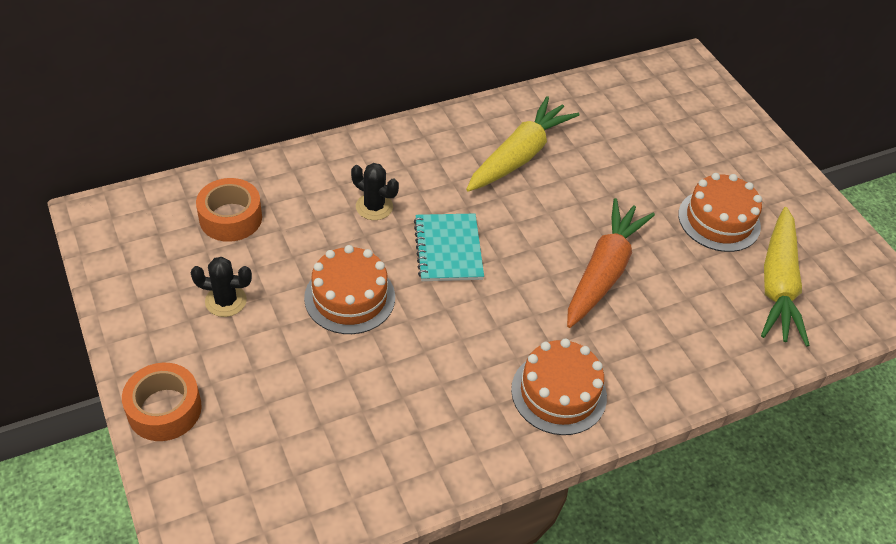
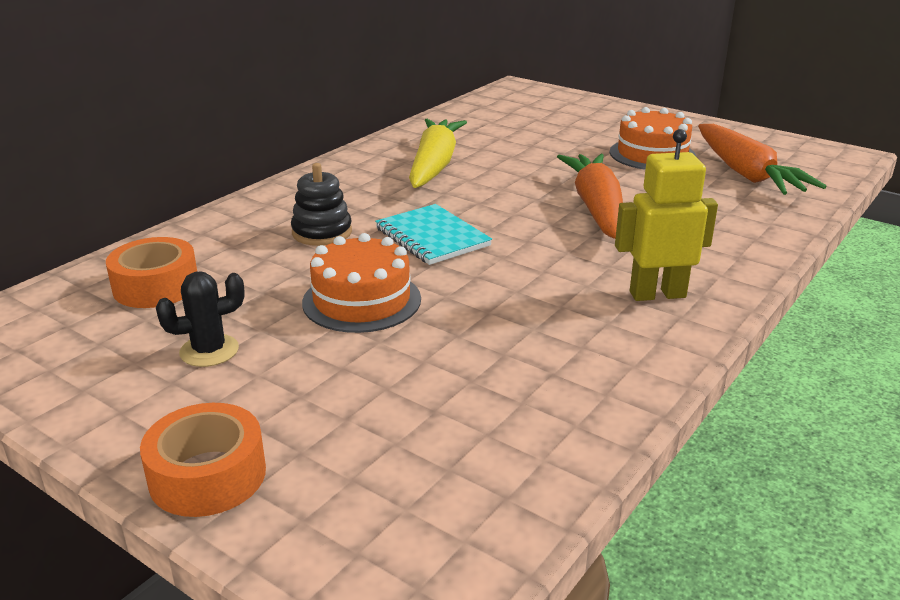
camera: 25 degrees left, 20 degrees down
(374, 207) = (322, 232): black cactus -> black stacking toy
(558, 393) = (657, 294): orange cake -> yellow robot
(778, 285) = (746, 174): yellow carrot -> orange carrot

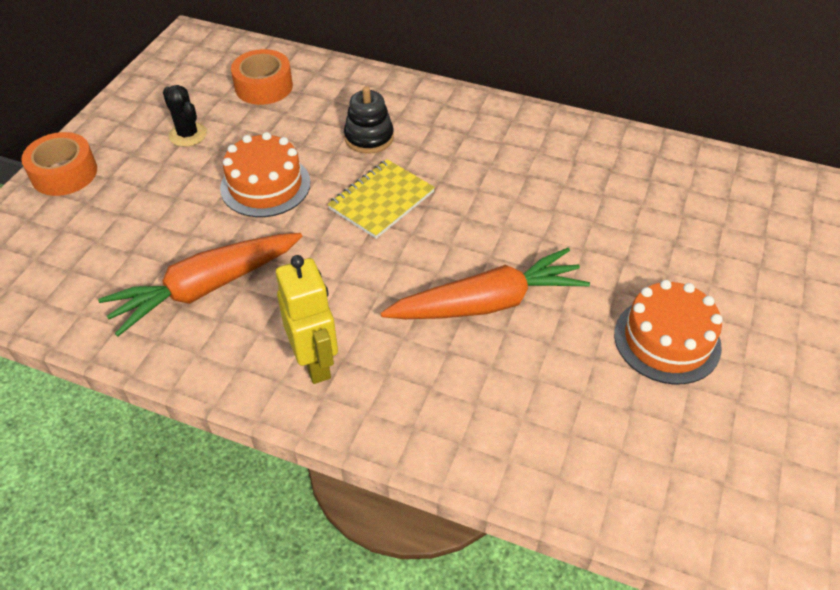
camera: 75 degrees right, 20 degrees up
(432, 237) = (381, 200): turquoise notebook -> yellow notebook
(434, 165) = (540, 171): yellow carrot -> none
(746, 174) = (651, 438): orange carrot -> orange carrot (205, 288)

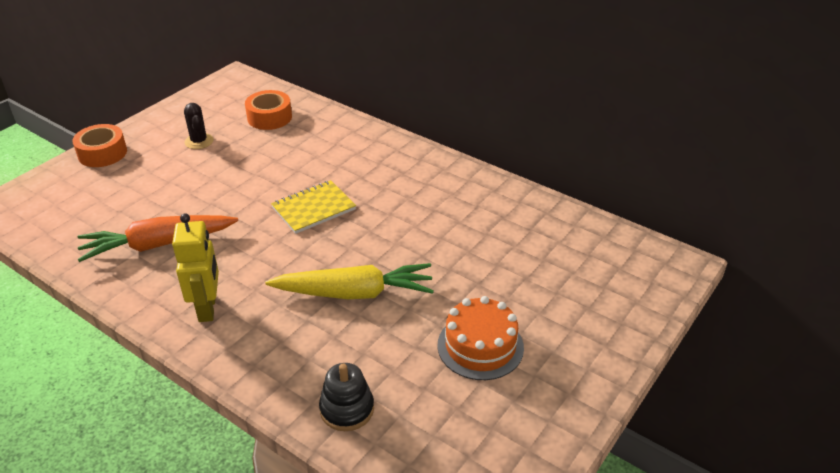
camera: 15 degrees right, 10 degrees down
(265, 185) = (235, 184): orange cake -> none
(369, 137) = (327, 164): black stacking toy -> black stacking toy (347, 409)
(487, 303) = (355, 293): orange carrot -> yellow carrot

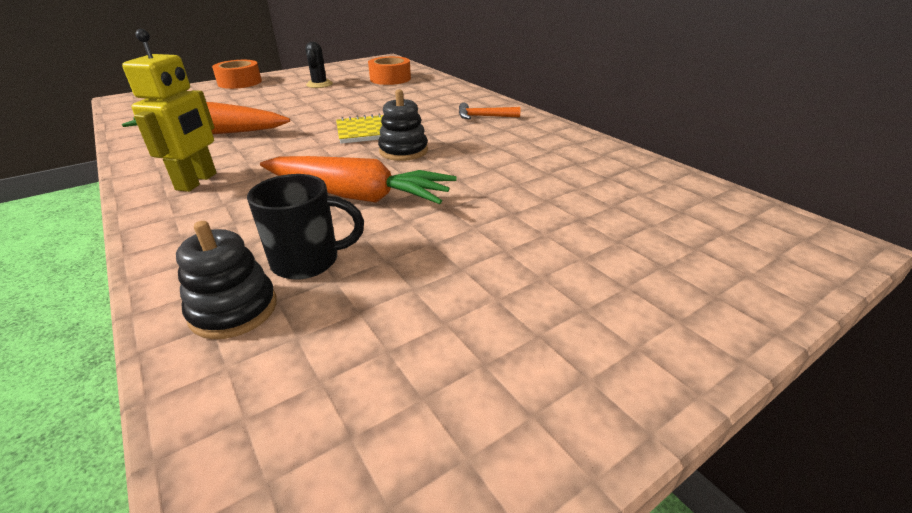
camera: 20 degrees right, 5 degrees down
(355, 293) = (357, 196): yellow carrot -> orange carrot
(357, 231) = (403, 151): none -> black stacking toy
(365, 361) = (308, 261): none -> black mug
(400, 168) = (483, 117): none -> orange hammer
(480, 346) = (474, 278): orange cake -> none

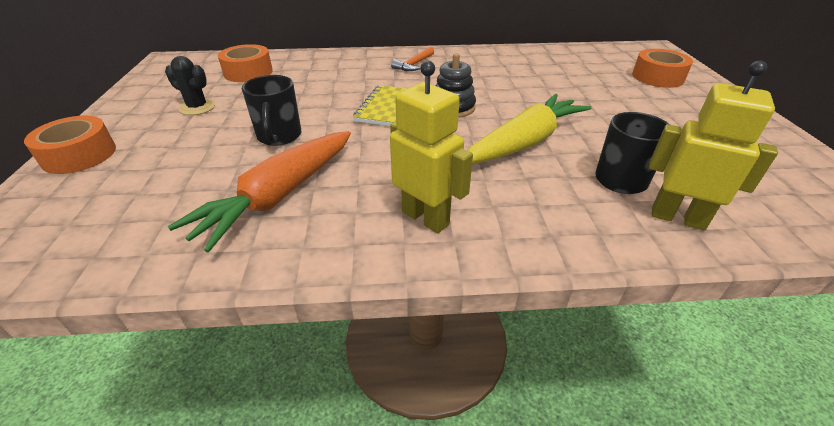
camera: 60 degrees left, 5 degrees up
(233, 310) = (677, 217): black stacking toy -> yellow robot
(294, 112) = (279, 137): none -> black mug
(357, 196) = (525, 142): orange carrot -> yellow carrot
(683, 258) = (657, 77): none -> orange tape

